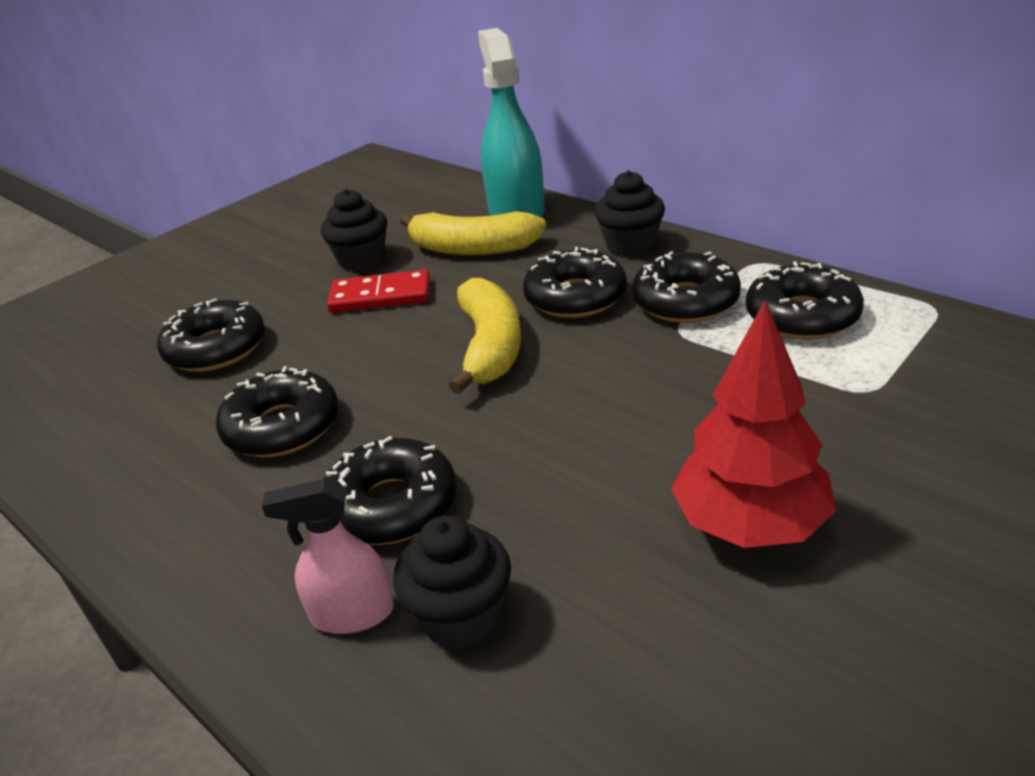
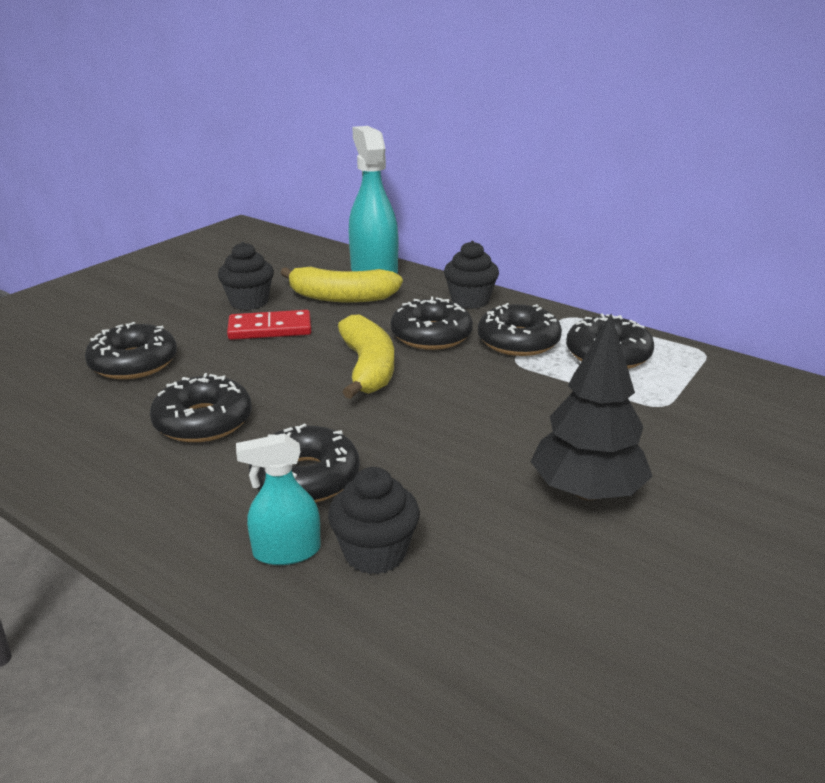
camera: 10 degrees left, 5 degrees down
(352, 614) = (286, 551): pink spray bottle -> turquoise spray bottle
(750, 525) = (586, 492): red tree -> black tree

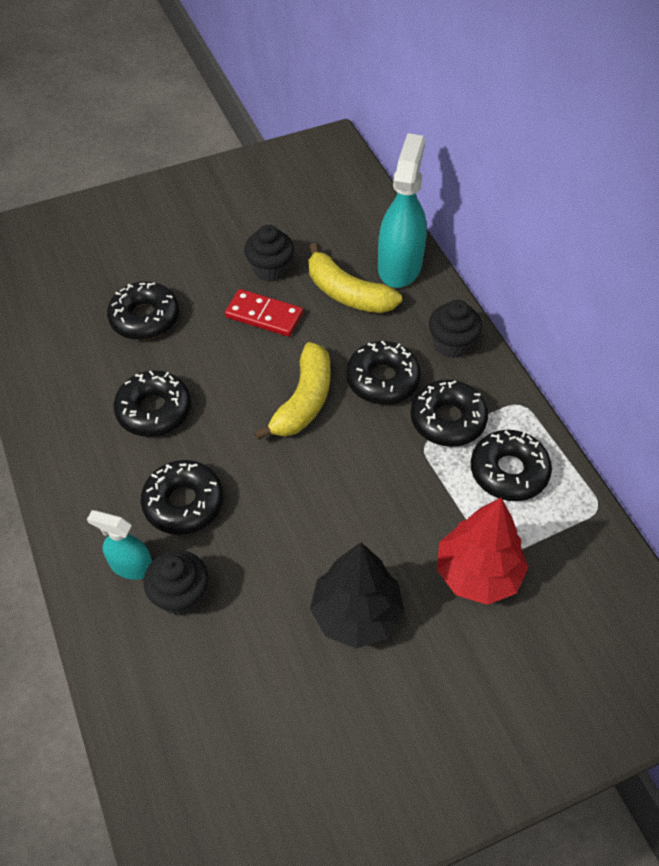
camera: 30 degrees right, 25 degrees up
(662, 422) = (477, 573): none -> red tree

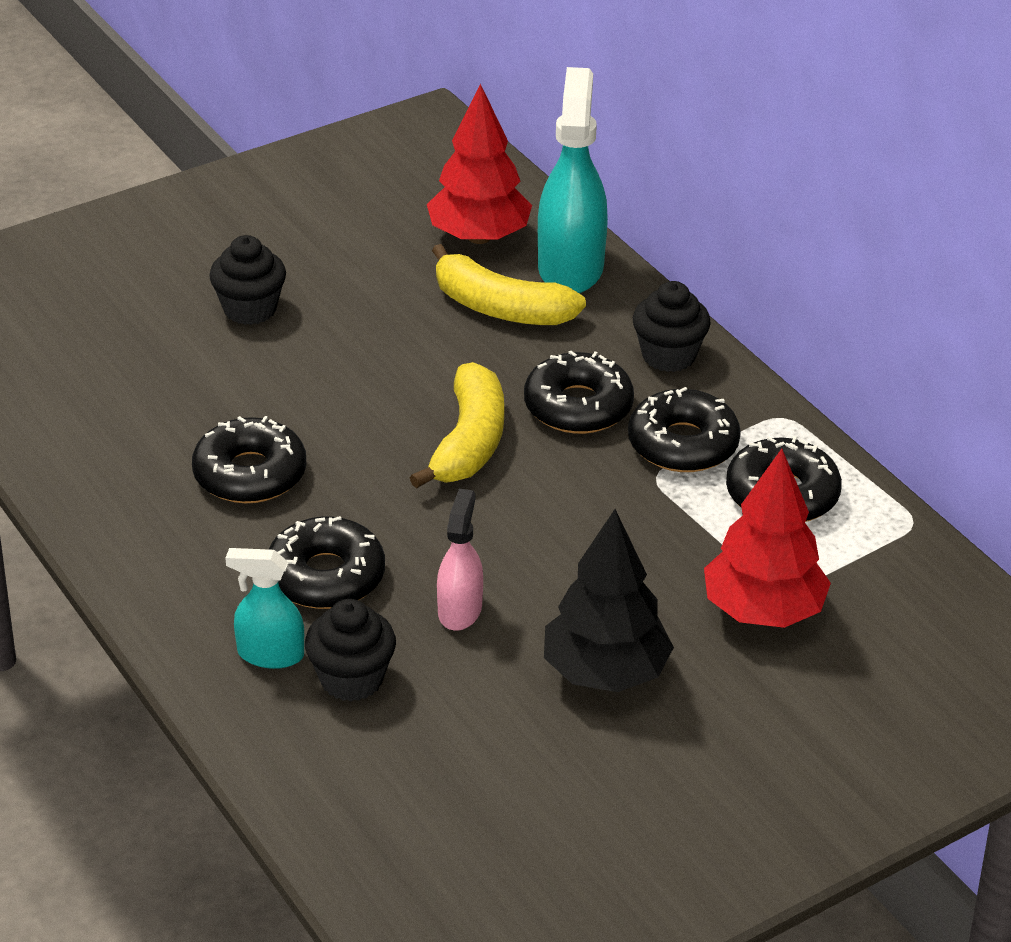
camera: 10 degrees left, 15 degrees down
(145, 318) = (202, 365): black donut -> none
(264, 315) = (382, 346): red domino -> none
(267, 544) = (460, 610): none -> pink spray bottle
(270, 269) = (377, 289): black cupcake -> black cupcake (250, 309)
(345, 235) = (479, 237): none -> red tree

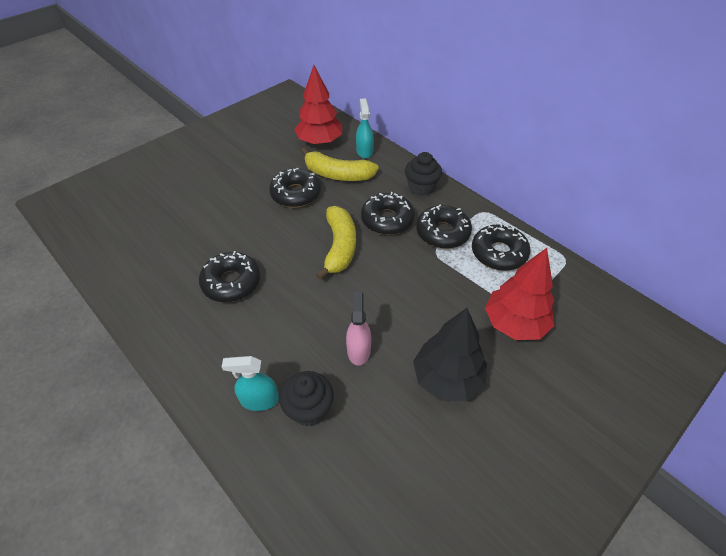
camera: 10 degrees left, 10 degrees up
(250, 309) = (219, 191): black cupcake -> none
(325, 576) = (282, 340): black donut -> black donut (296, 194)
(570, 268) = (364, 151): turquoise spray bottle -> turquoise spray bottle, size x0.55

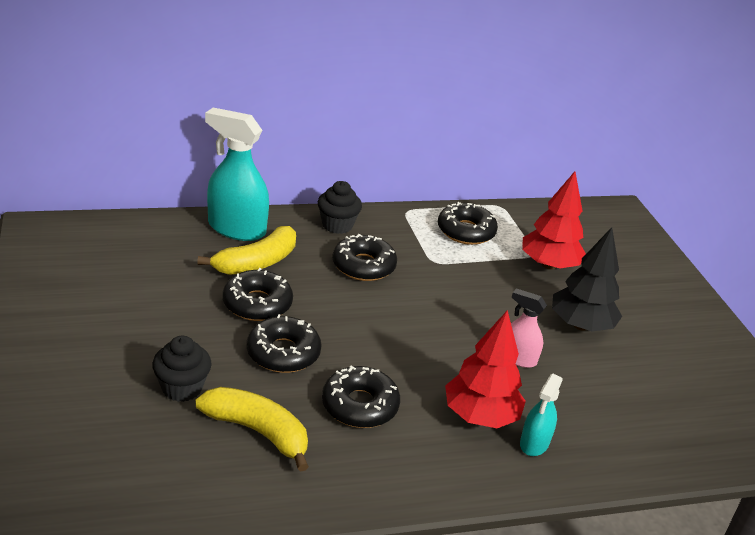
camera: 65 degrees left, 15 degrees down
(309, 409) = (564, 415): black cupcake -> black cupcake (182, 388)
(319, 142) = (180, 248): red tree -> red tree (480, 416)
(339, 247) = (374, 311): yellow banana -> yellow banana (258, 431)
(364, 151) = (236, 228): turquoise spray bottle -> turquoise spray bottle, size x1.81
(442, 233) = (413, 245): black donut -> black donut (283, 353)

